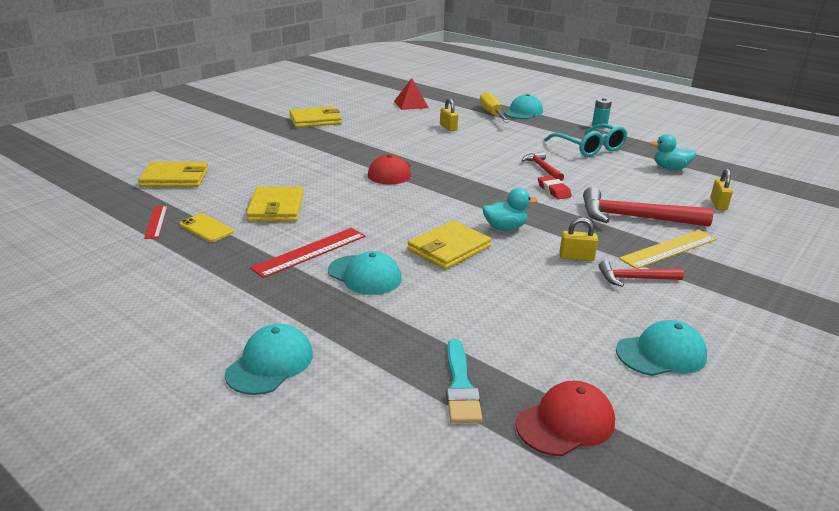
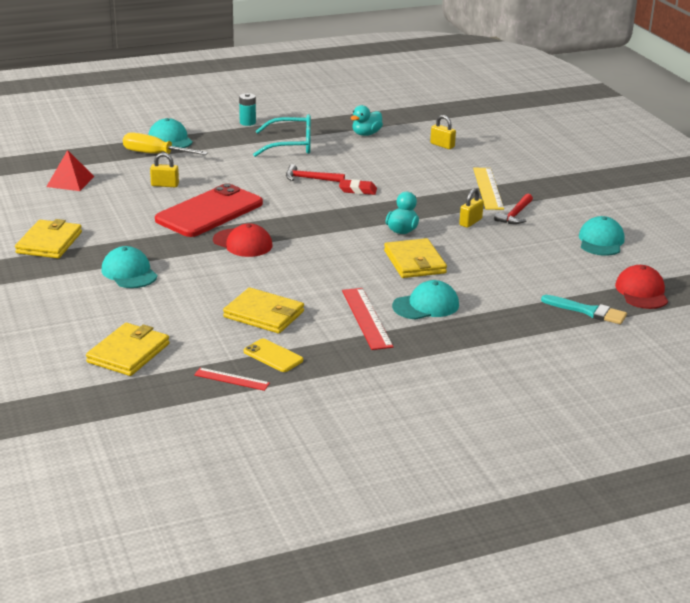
camera: 60 degrees left, 0 degrees up
(206, 228) = (273, 356): yellow phone -> yellow phone turned 60 degrees clockwise
(270, 363) = (516, 369): turquoise cap -> turquoise cap (129, 272)
(426, 150) = (209, 212): none -> red phone
(634, 217) = (433, 180): red hammer -> none

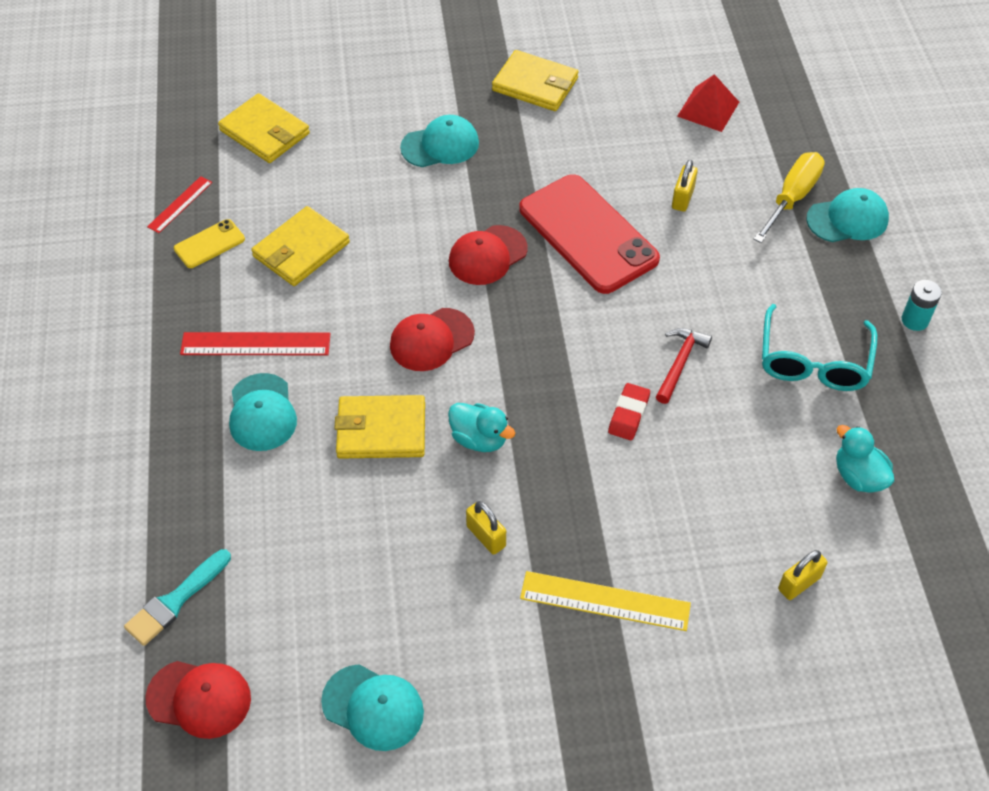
camera: 105 degrees right, 25 degrees up
(329, 254) = (431, 340): none -> red cap
(515, 215) = (497, 610): red hammer -> none

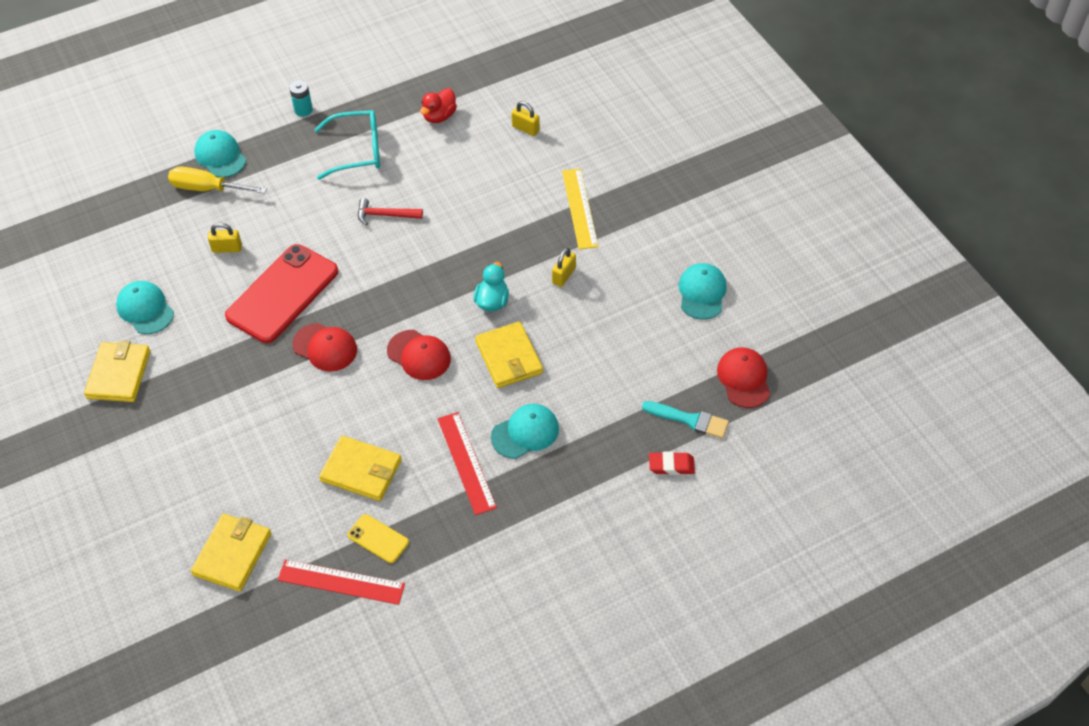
camera: 110 degrees left, 0 degrees up
(180, 204) = (341, 582): red ruler -> red ruler, size x1.67
(440, 145) = (212, 417): turquoise cap -> turquoise cap (145, 309)
(628, 414) = (439, 231): red eraser -> red eraser (671, 465)
(708, 109) = (121, 255): red pyramid -> none
(858, 476) = (439, 116): turquoise duck -> red duck

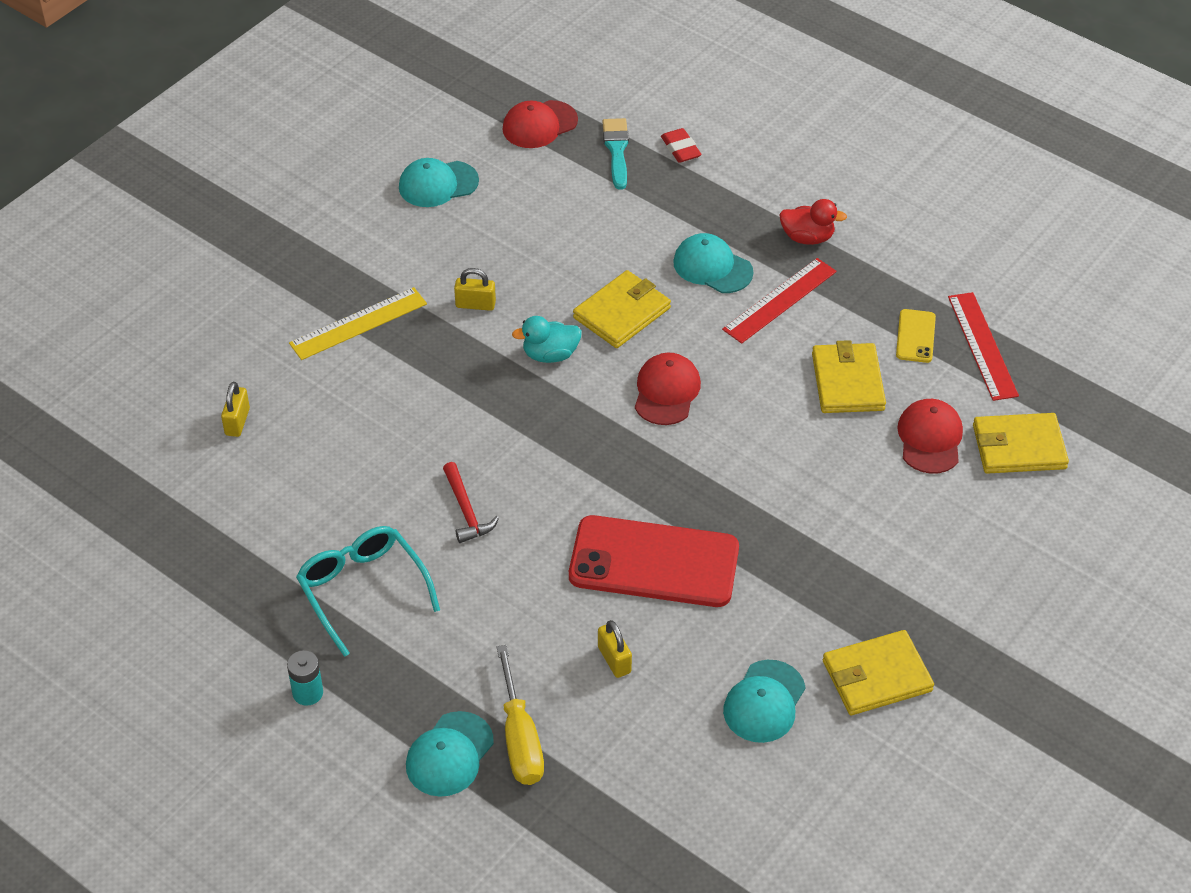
camera: 115 degrees left, 5 degrees down
(325, 347) = (708, 483): red cap -> red cap (930, 438)
(439, 116) = (252, 523): red duck -> red duck (807, 237)

